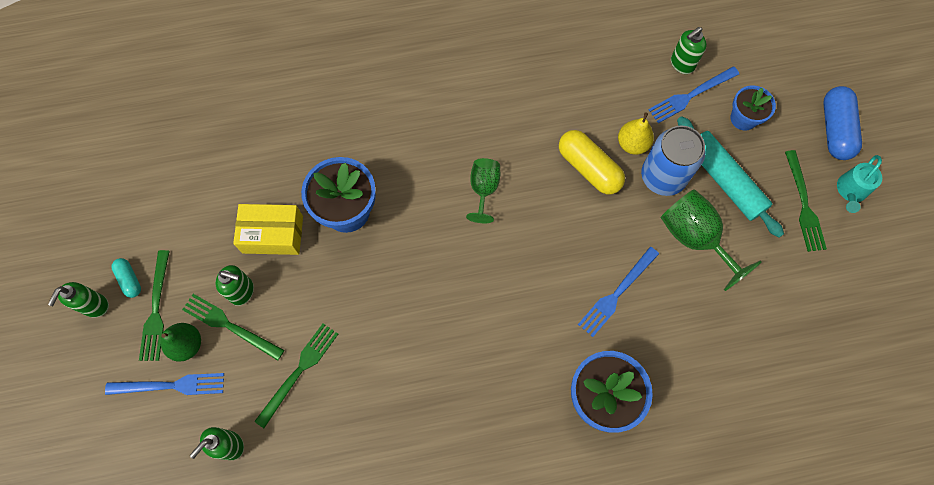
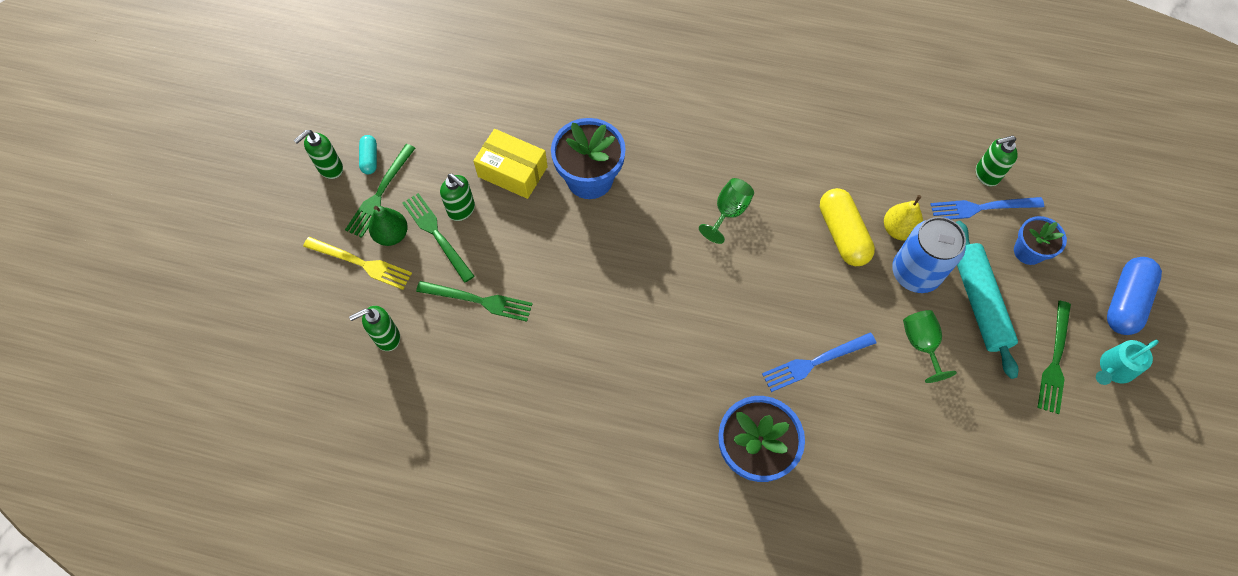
camera: 25 degrees right, 5 degrees down
(171, 385) = (361, 263): blue fork -> yellow fork
(299, 371) = (479, 301): green fork -> green fork turned 45 degrees clockwise
(694, 238) = (921, 344): green goblet -> green goblet, size x0.64

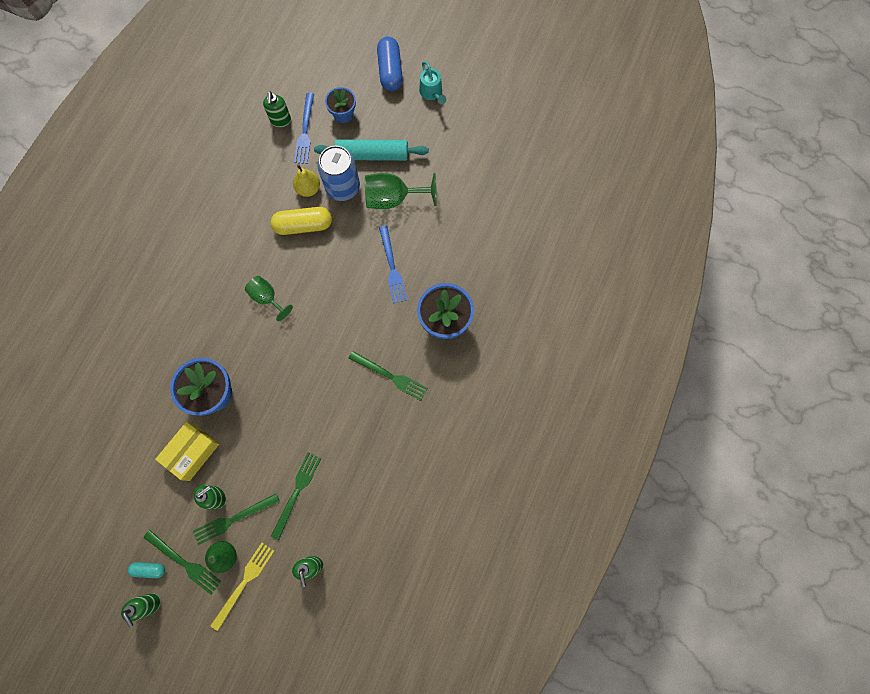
camera: 80 degrees left, 10 degrees up
(921, 344) = (393, 198): green goblet -> green goblet, size x1.57
(1055, 360) = (420, 124): green fork -> green fork (390, 376)
(1125, 302) = (390, 71): blue capsule -> blue capsule turned 45 degrees clockwise

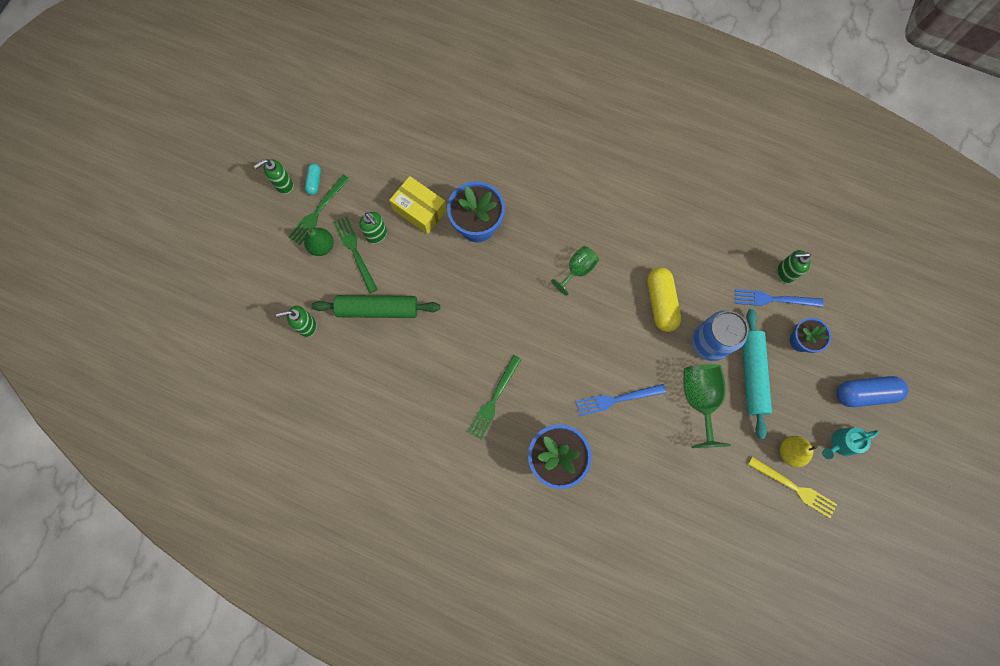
camera: 90 degrees right, 0 degrees up
(244, 583) = (296, 265): yellow fork -> yellow fork (794, 488)
(297, 492) = (378, 309): green fork -> green rolling pin
(308, 189) = (704, 306): yellow pear -> yellow pear (790, 452)

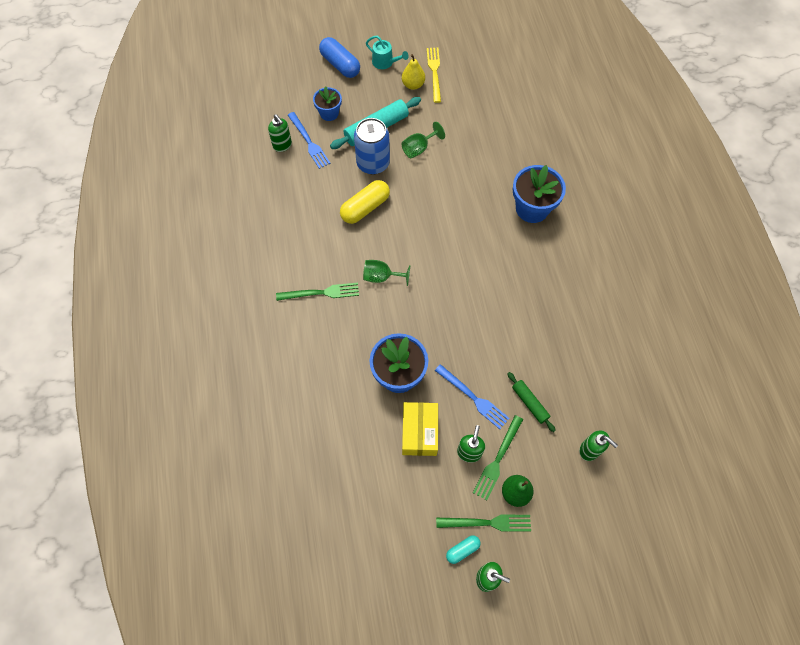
camera: 125 degrees left, 10 degrees down
(378, 309) = (529, 403): green rolling pin -> green rolling pin, size x0.58
(494, 399) = (526, 272): green fork -> green fork (321, 293)
(616, 399) = (460, 196): blue fork -> blue fork (473, 398)
(699, 399) = (419, 148): green goblet -> green goblet, size x0.64

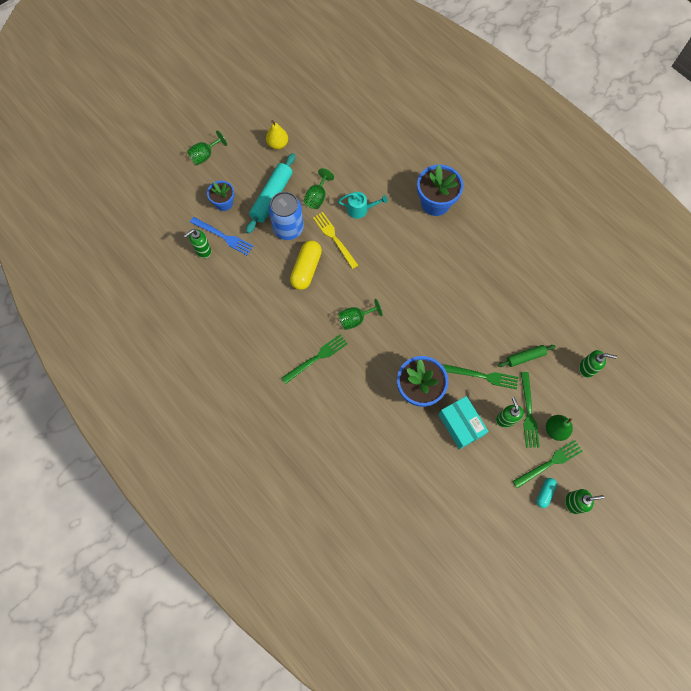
camera: 30 degrees left, 5 degrees up
(282, 145) = (203, 251): green soap dispenser -> green soap dispenser turned 120 degrees clockwise
(340, 65) = (205, 155): blue capsule -> green goblet
(385, 62) = (242, 135): turquoise watering can -> turquoise watering can (360, 209)
(419, 432) = (461, 424): yellow box -> turquoise box
(434, 72) = (288, 125): yellow fork -> yellow fork (334, 238)
(473, 398) = (483, 376): blue fork -> green fork
(529, 403) = (525, 357): green rolling pin -> green rolling pin turned 45 degrees counterclockwise

